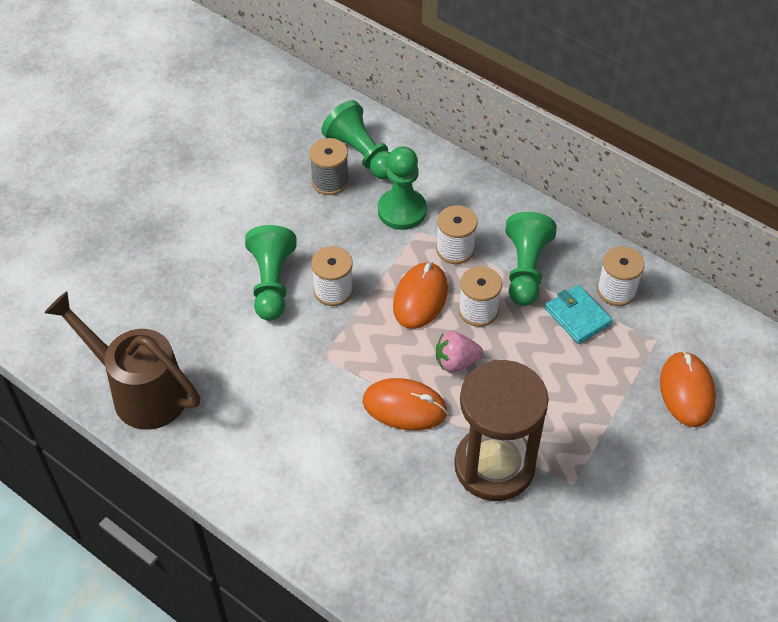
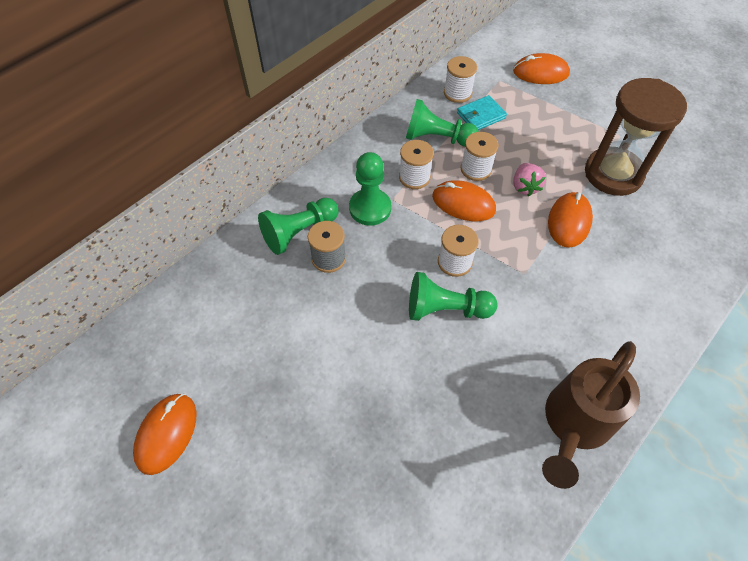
camera: 85 degrees left, 5 degrees up
(142, 94) = (166, 434): none -> orange mouse

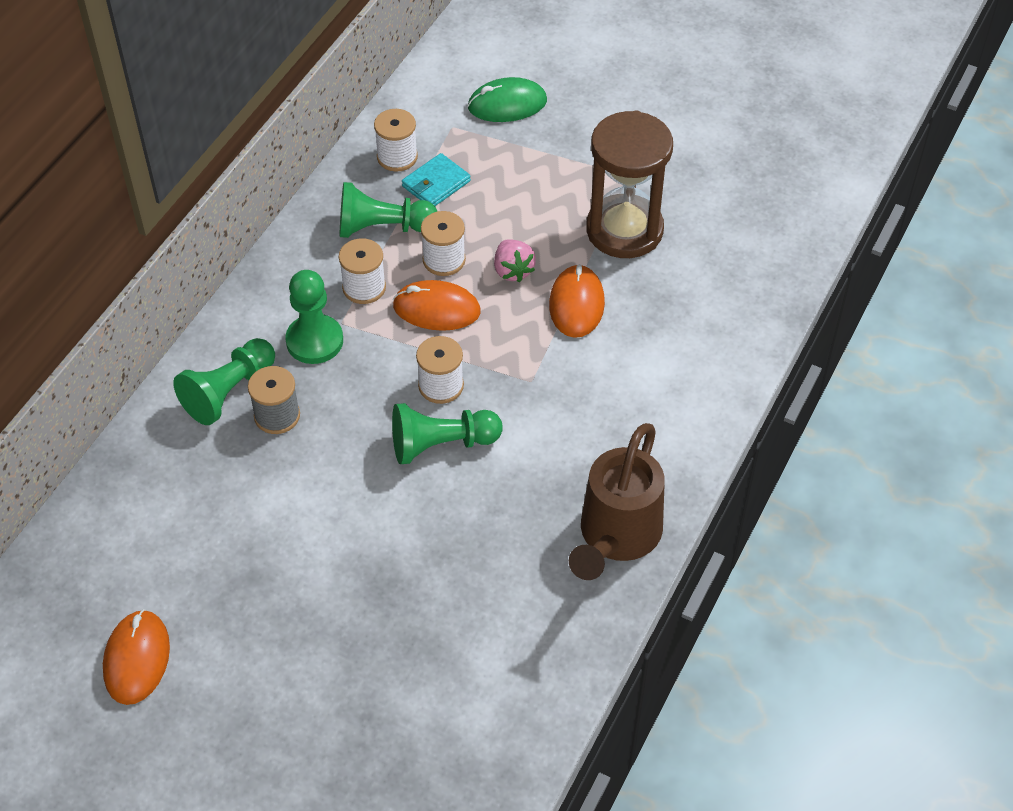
camera: 15 degrees left, 5 degrees down
(540, 72) = (507, 104): orange mouse -> green mouse

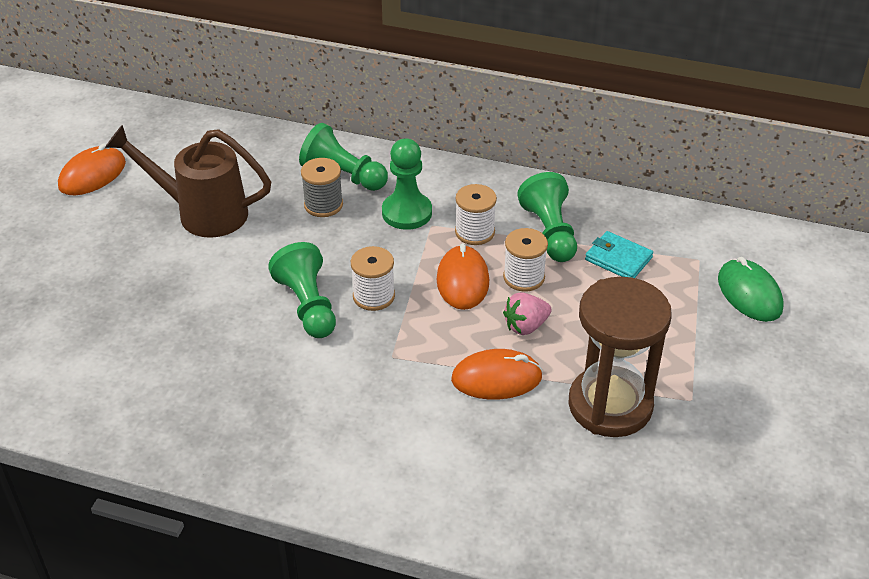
camera: 80 degrees right, 10 degrees down
(137, 659) = (92, 175): orange mouse -> orange mouse turned 45 degrees counterclockwise
(397, 157) = (641, 229): white spool -> none
(616, 536) = (215, 440): brown watering can -> brown watering can (203, 213)

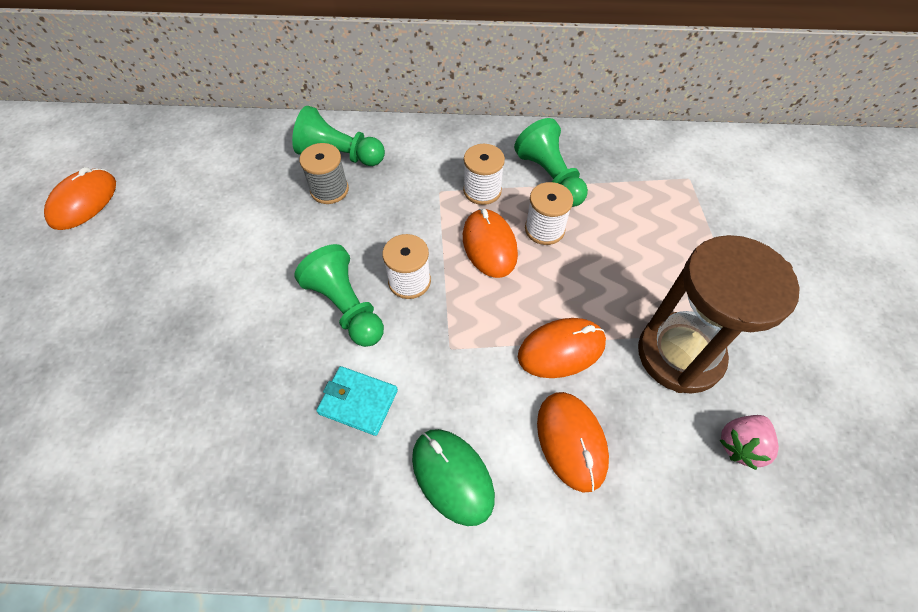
camera: 15 degrees left, 15 degrees up
(203, 213) = (210, 223): brown watering can -> none
(407, 213) = (412, 183): green pawn -> none
(475, 448) = (571, 441): none -> orange mouse
(526, 326) = (566, 282): pink strawberry -> pink strawberry (740, 445)
(618, 259) = (621, 192): turquoise wallet -> turquoise wallet (358, 402)
(749, 293) = (747, 204): green mouse -> green mouse (452, 476)

